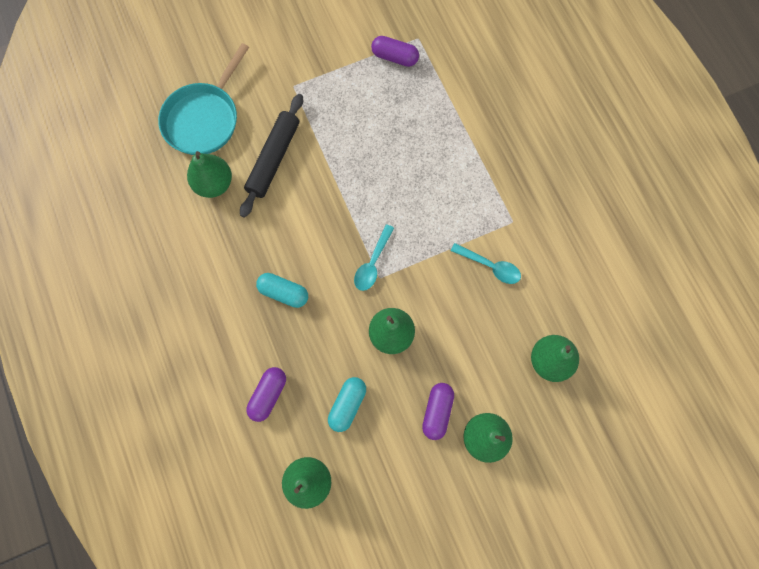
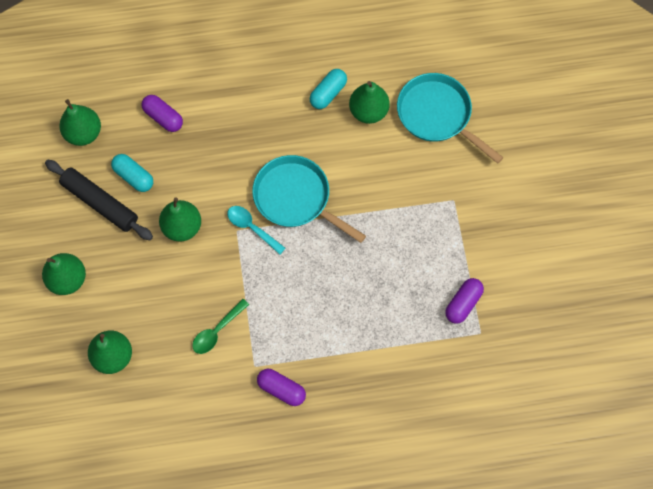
camera: 105 degrees right, 5 degrees down
(273, 159) = (380, 166): black rolling pin -> black rolling pin (100, 203)
(284, 293) = (248, 148): turquoise capsule -> turquoise capsule (328, 93)
(329, 229) = (296, 198): none -> turquoise pan
(437, 411) = (103, 247): purple capsule -> purple capsule (281, 389)
(490, 266) = (217, 331): turquoise spoon -> green spoon

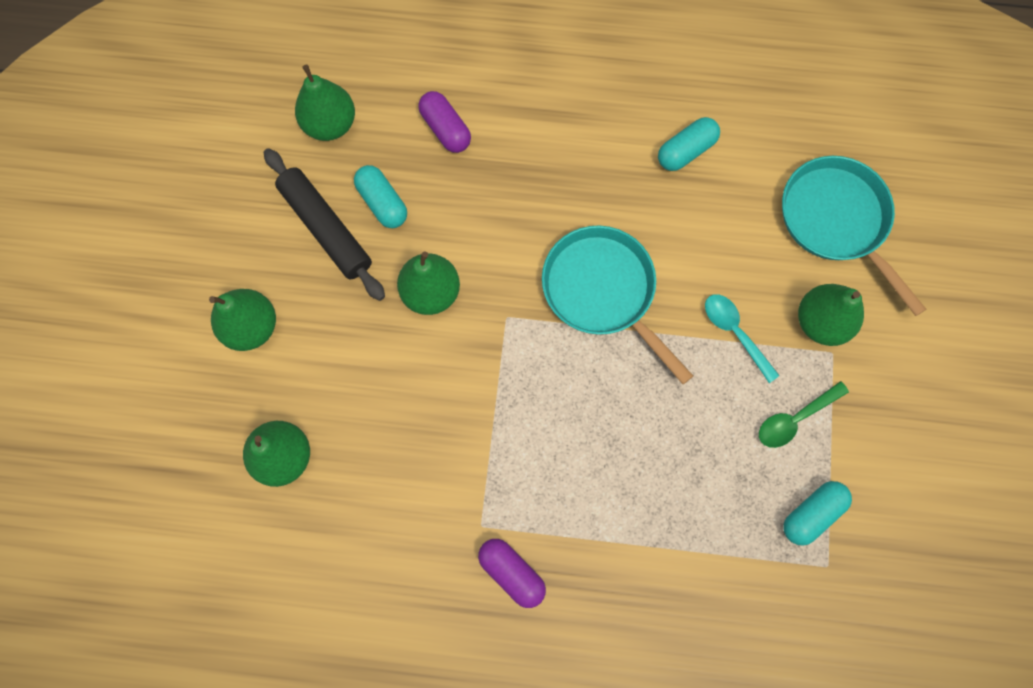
camera: 15 degrees right, 5 degrees up
(217, 331) = (441, 458): green spoon -> green spoon (795, 419)
(252, 228) = (529, 319): turquoise spoon -> turquoise spoon (735, 332)
(368, 111) = (737, 191): green pear -> green pear (821, 322)
(463, 303) = (811, 514): purple capsule -> turquoise capsule

